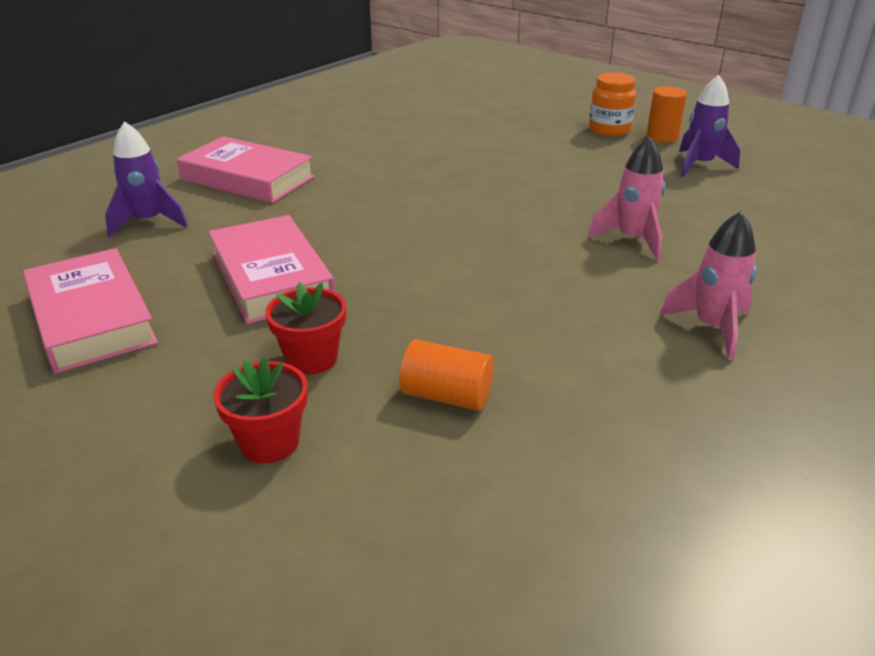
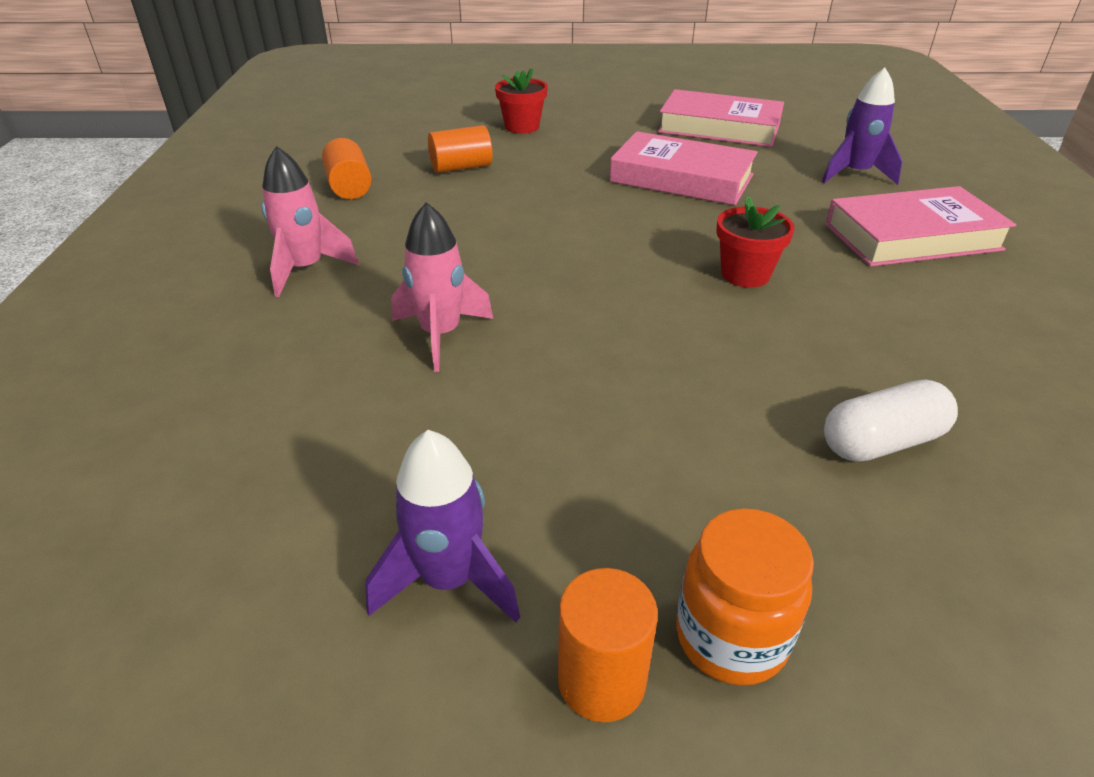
camera: 140 degrees right, 5 degrees up
(311, 358) = (564, 155): red flower pot -> red flower pot (745, 274)
(472, 137) = (881, 442): none -> white capsule
(610, 426) = (349, 187): none -> orange cylinder

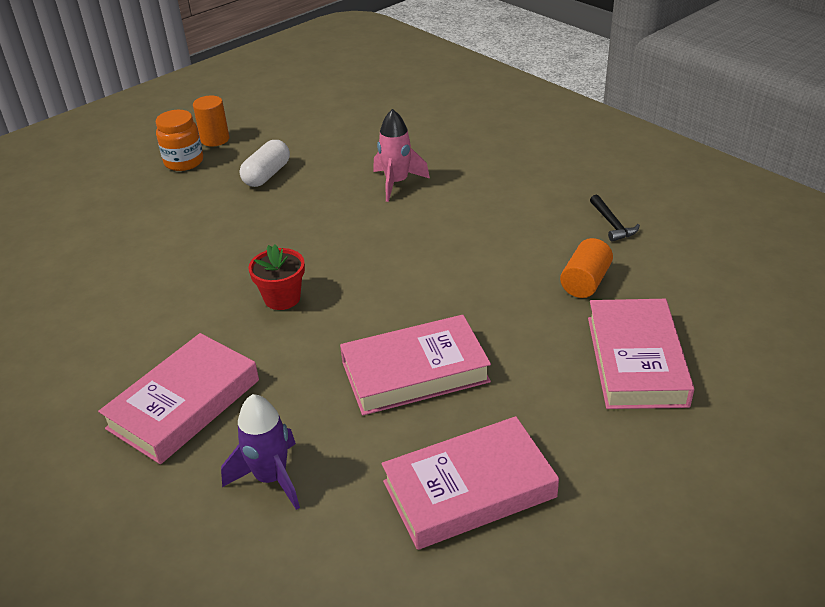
camera: 140 degrees right, 0 degrees up
(306, 269) = (516, 173): pink rocket -> none
(349, 187) = (612, 224): orange cylinder -> black hammer
(449, 580) = (281, 133): purple rocket -> none
(522, 127) = (636, 360): red flower pot -> pink book
(881, 442) = (156, 240): white capsule -> white capsule (267, 175)

